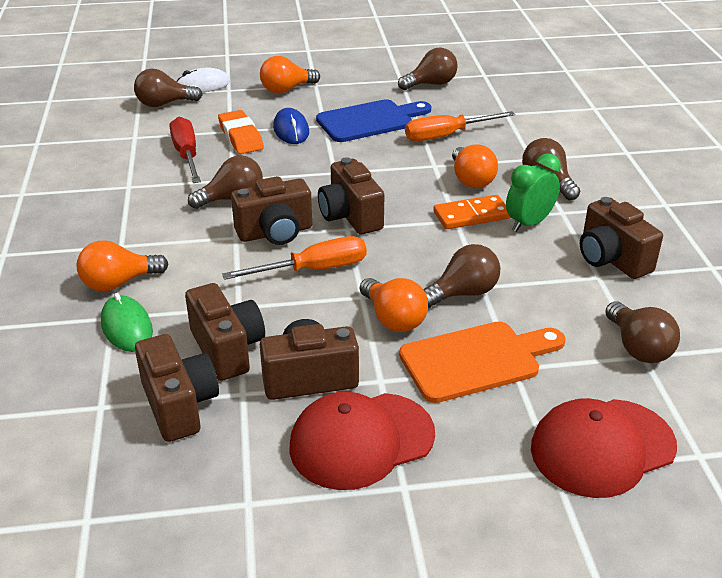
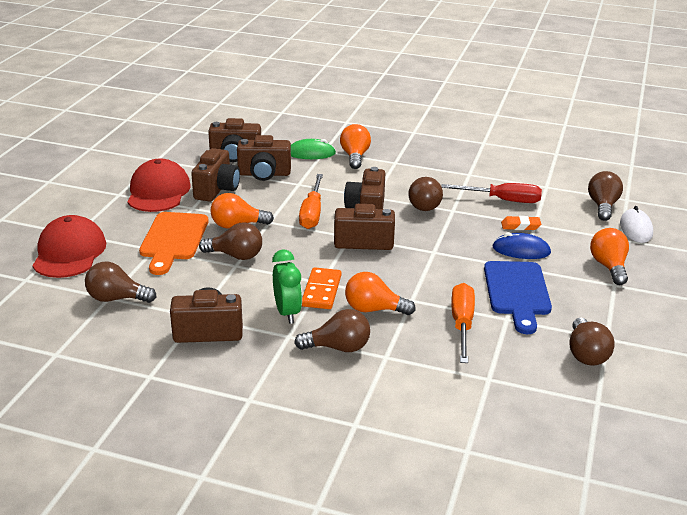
camera: 115 degrees right, 5 degrees down
(241, 137) = (520, 226): orange eraser -> orange eraser, size x0.64
(463, 293) = (236, 256): brown light bulb -> brown light bulb turned 75 degrees counterclockwise

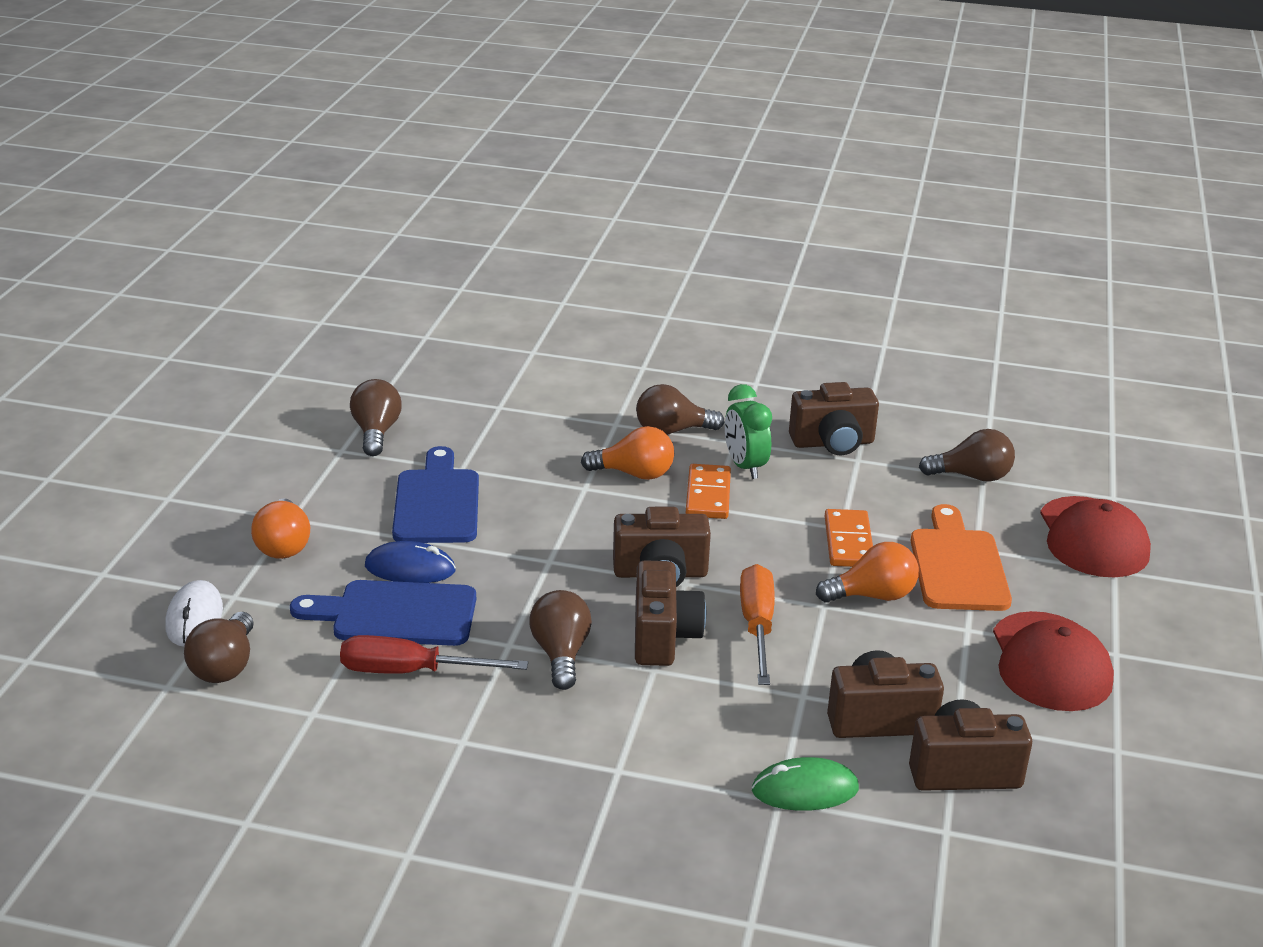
camera: 175 degrees right, 0 degrees up
(217, 189) = (948, 672): brown camera -> none
(236, 256) = (848, 542): brown light bulb -> orange domino
(355, 156) = (706, 784): orange light bulb -> none
(462, 324) = (521, 460): orange screwdriver -> none
(520, 226) = (396, 614): orange eraser -> blue cutting board

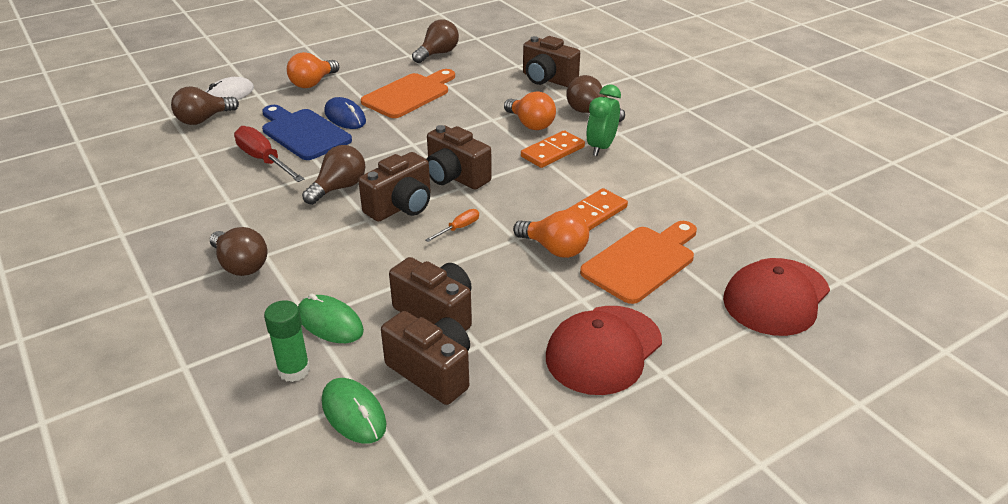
camera: 45 degrees right, 5 degrees up
(437, 502) = (409, 94): blue cutting board -> orange cutting board
(757, 626) = (459, 228): orange screwdriver -> orange screwdriver, size x0.51
(833, 443) = (680, 159): brown camera -> brown camera (547, 79)
(852, 852) = (294, 370): none -> green glue stick
(964, 848) = (353, 413): none -> green mouse
(972, 476) = (746, 218): brown light bulb -> brown light bulb (241, 265)

